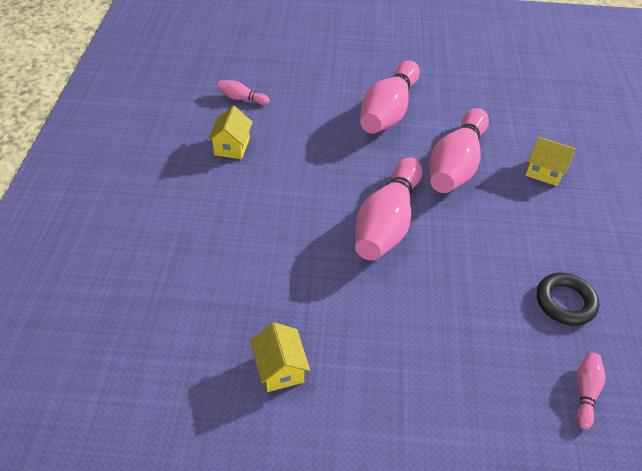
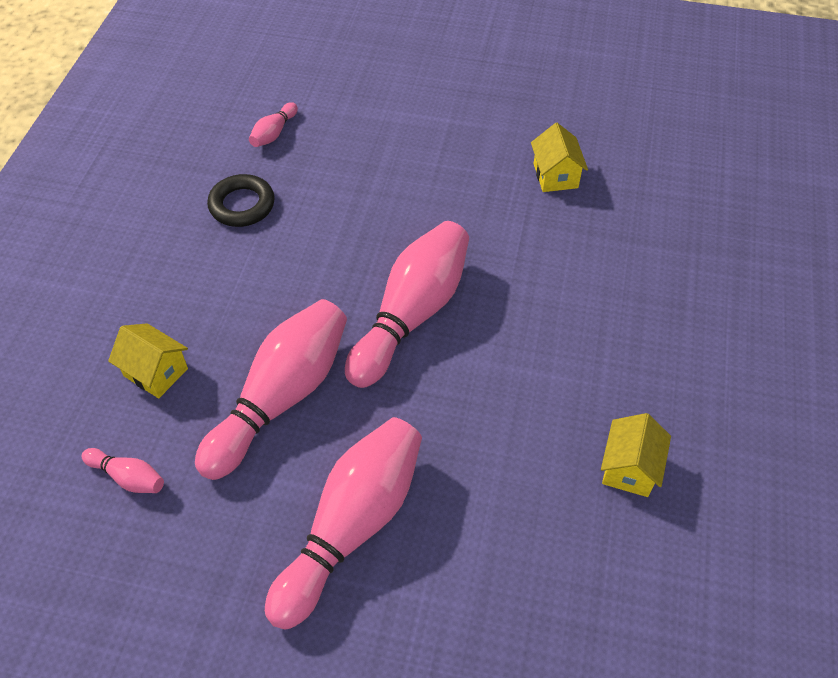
camera: 170 degrees left, 5 degrees up
(242, 99) = (622, 589): pink bowling pin -> pink bowling pin (128, 477)

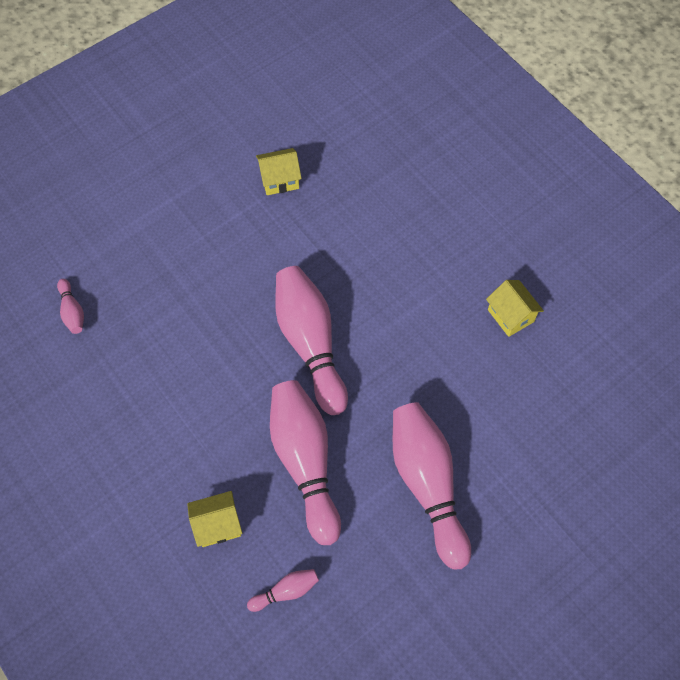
camera: 50 degrees left, 10 degrees up
(242, 205) = (121, 378): black ring -> none
(555, 175) = (279, 180): yellow house -> yellow house turned 45 degrees counterclockwise

